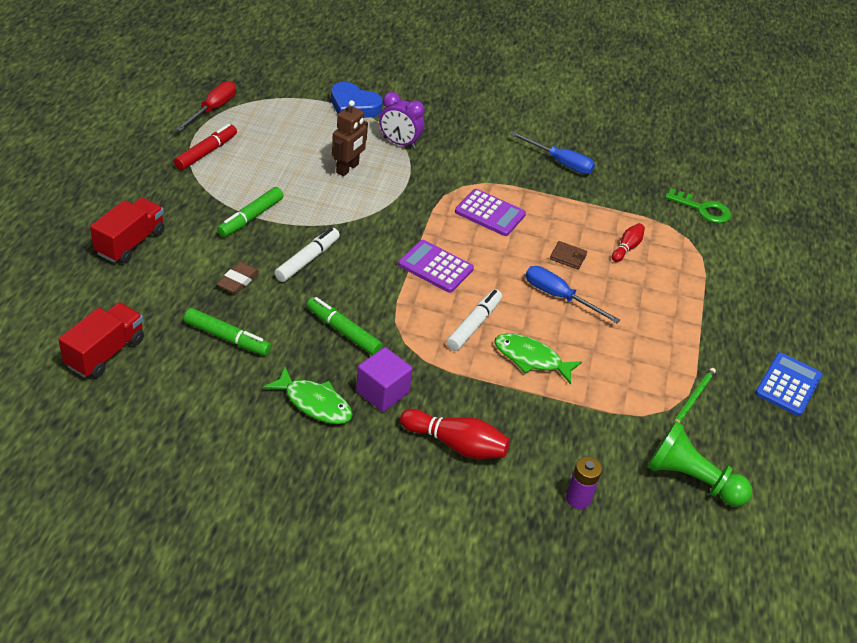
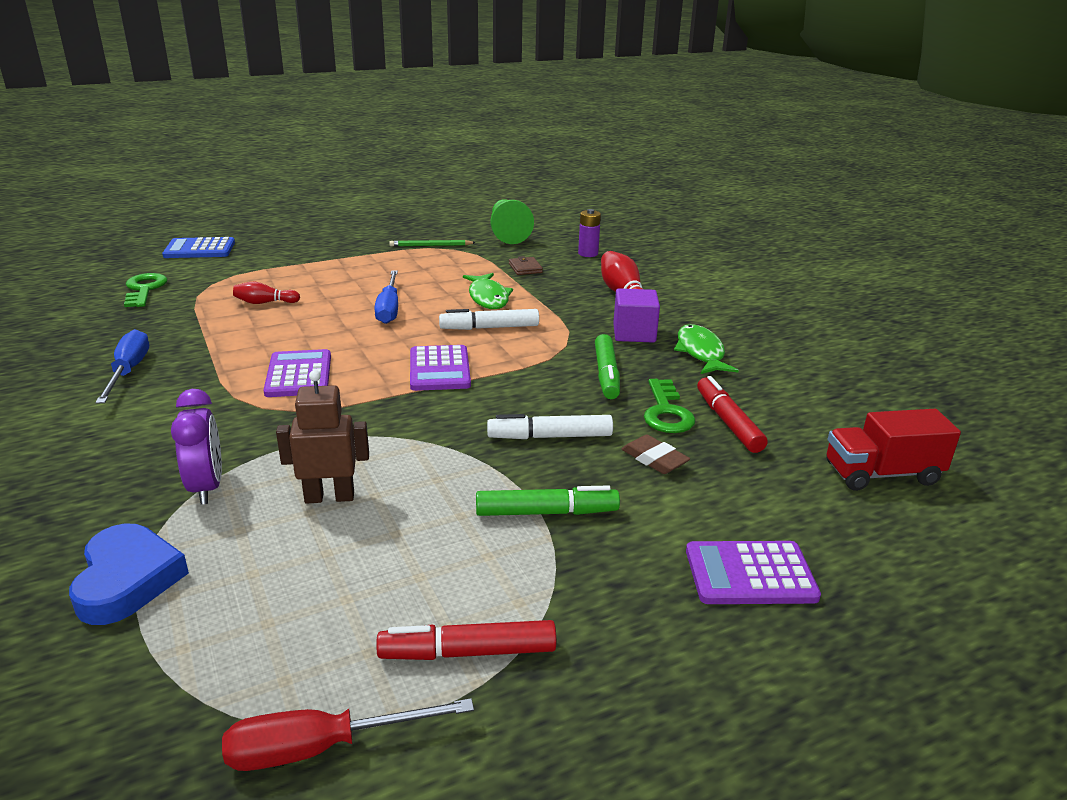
camera: 125 degrees left, 15 degrees down
(130, 243) = (750, 574): red truck -> purple calculator
(227, 338) = (728, 422): green marker -> red marker
(238, 280) = (654, 459): brown eraser -> brown eraser turned 60 degrees clockwise
(270, 321) = (666, 412): none -> green key
(568, 257) = (321, 320): brown wallet -> brown wallet (525, 268)
(788, 385) = (363, 227): blue calculator -> blue calculator (199, 249)

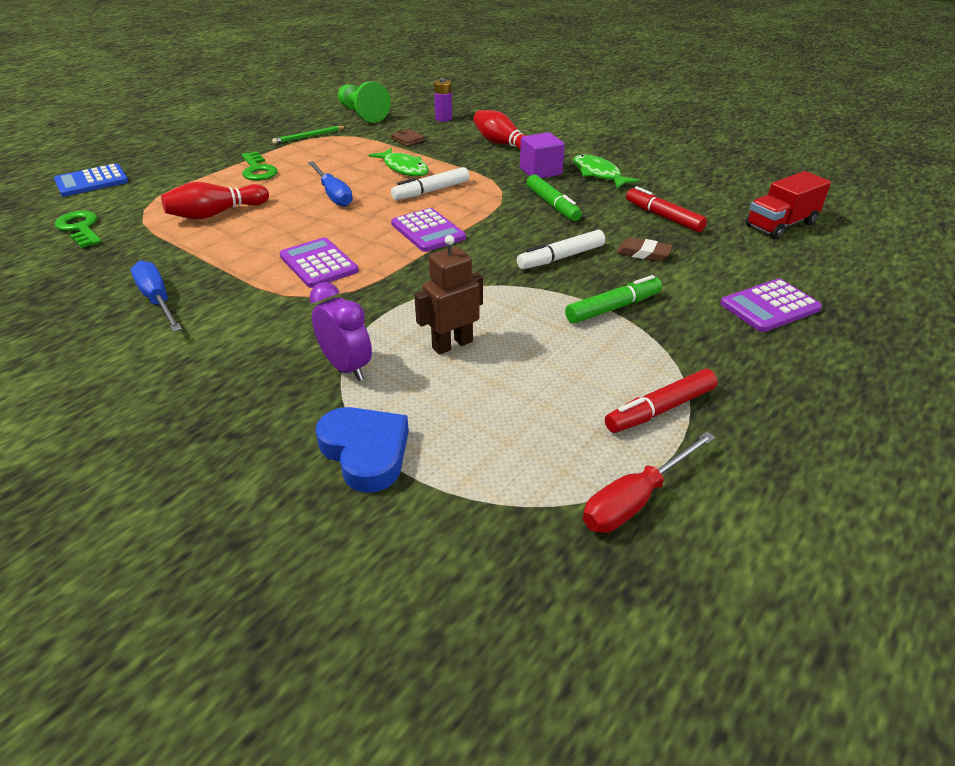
camera: 25 degrees left, 10 degrees up
(265, 303) = (216, 214): red bowling pin -> red bowling pin, size x1.69
(666, 412) = (619, 220): green key -> green key (258, 170)

